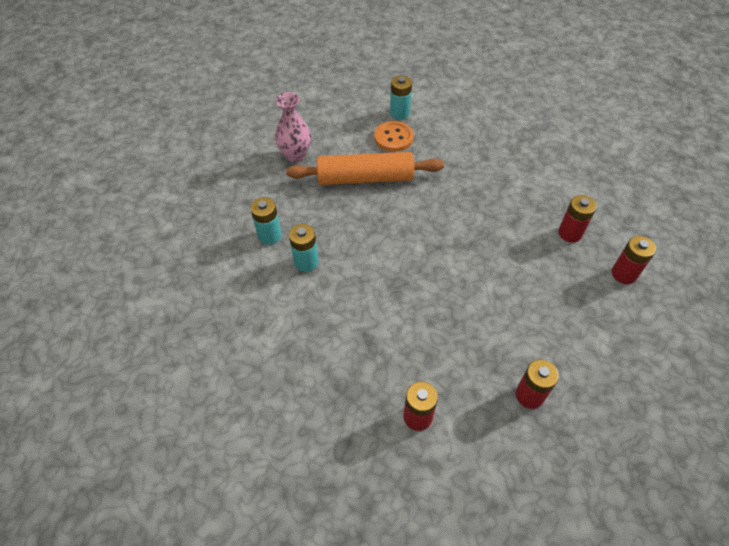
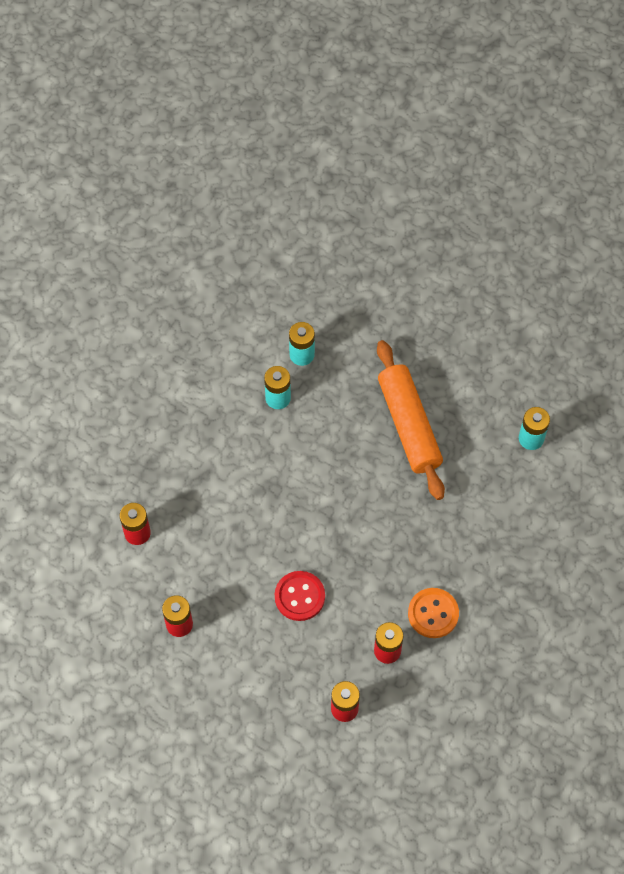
camera: 75 degrees right, 10 degrees up
(295, 155) = (423, 345): pink vase -> none
(393, 138) = (484, 441): orange button -> orange button (433, 613)
(511, 285) = (299, 596): none -> red button

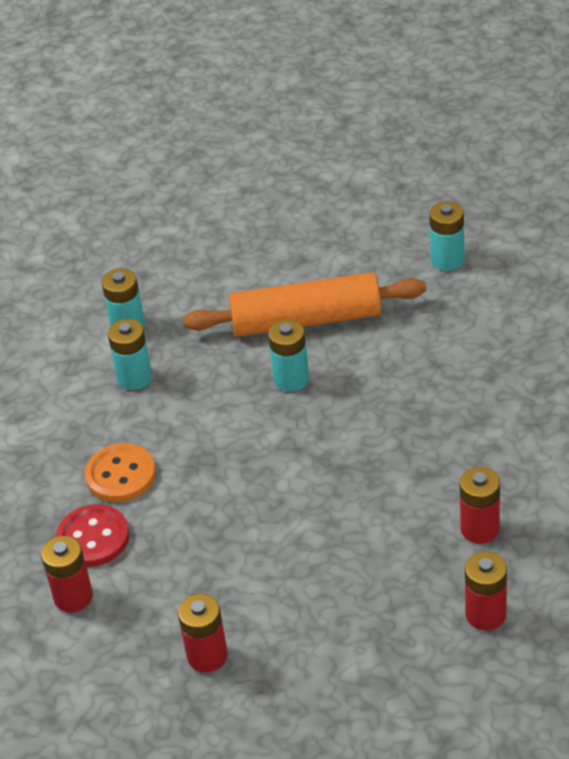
camera: 30 degrees left, 20 degrees down
(299, 596) = (329, 540): red button -> red button (93, 538)
(366, 465) = (291, 379): none -> turquoise battery
(409, 425) = (306, 320): orange rolling pin -> orange rolling pin turned 45 degrees counterclockwise
(433, 613) = (496, 464): orange button -> orange button (120, 475)

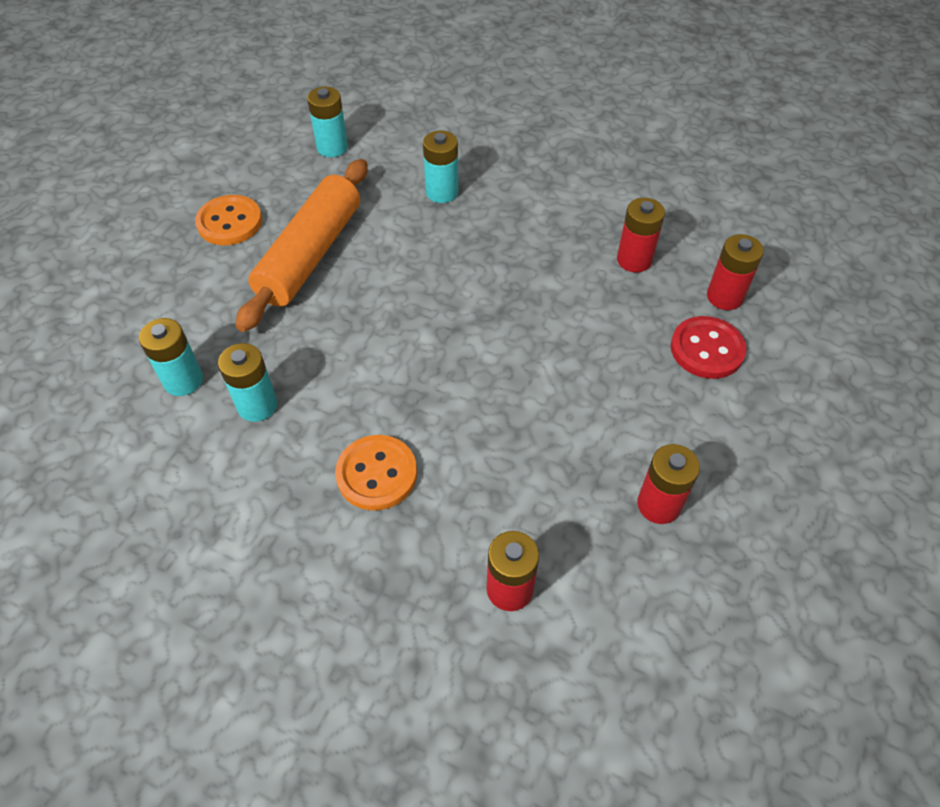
camera: 65 degrees left, 10 degrees up
(93, 538) = (442, 535): red button -> red button (707, 349)
(291, 379) = (371, 295): turquoise battery -> turquoise battery (442, 192)
(302, 254) = (230, 222): none -> orange button

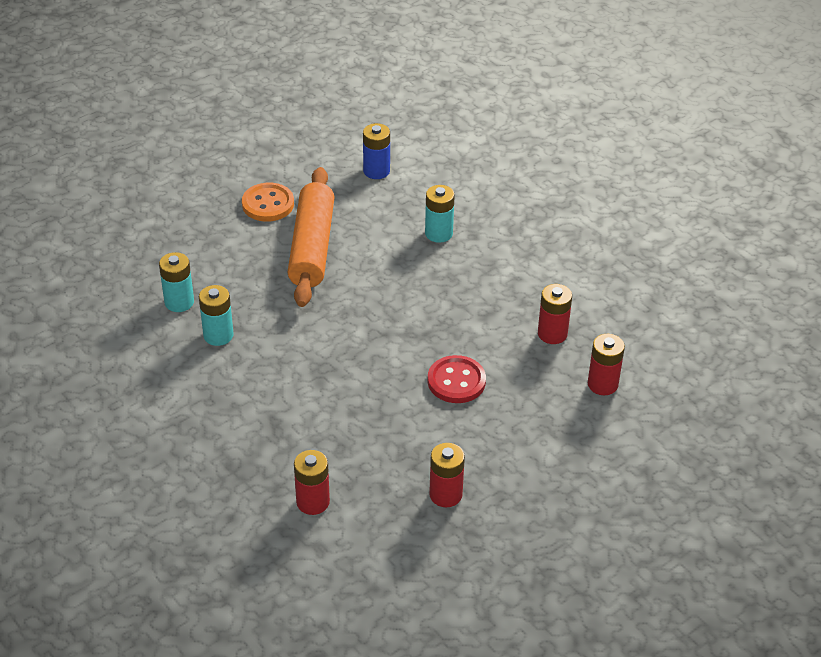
camera: 25 degrees right, 10 degrees down
(310, 254) = (312, 247): orange rolling pin -> orange rolling pin turned 45 degrees counterclockwise
(332, 147) = (376, 171): turquoise battery -> blue battery
(376, 474) = (271, 405): orange button -> none
(707, 349) = (558, 414): red button -> red button (456, 381)

